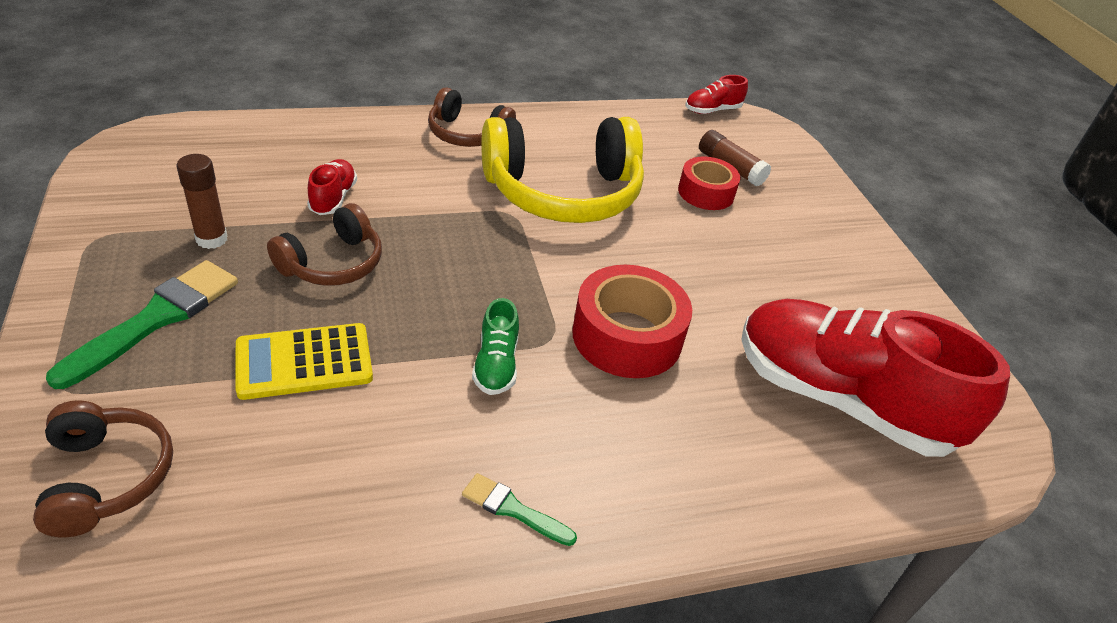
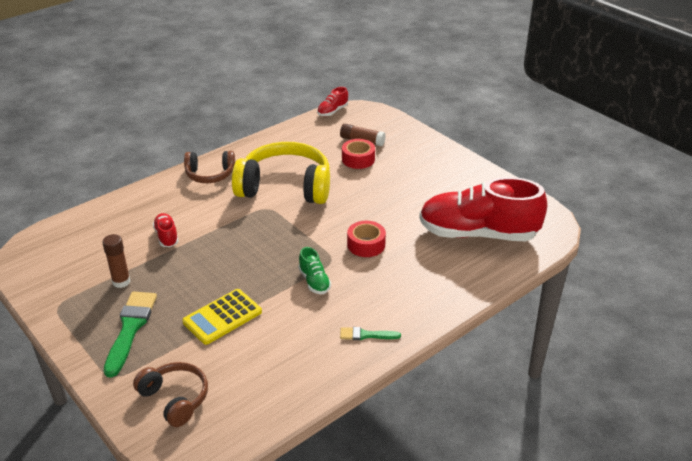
camera: 20 degrees left, 5 degrees down
(332, 263) = (196, 268): brown headphones -> none
(563, 192) = (285, 187): yellow headphones -> yellow headphones turned 135 degrees counterclockwise
(627, 336) = (366, 245): red tape -> red tape, size x0.64

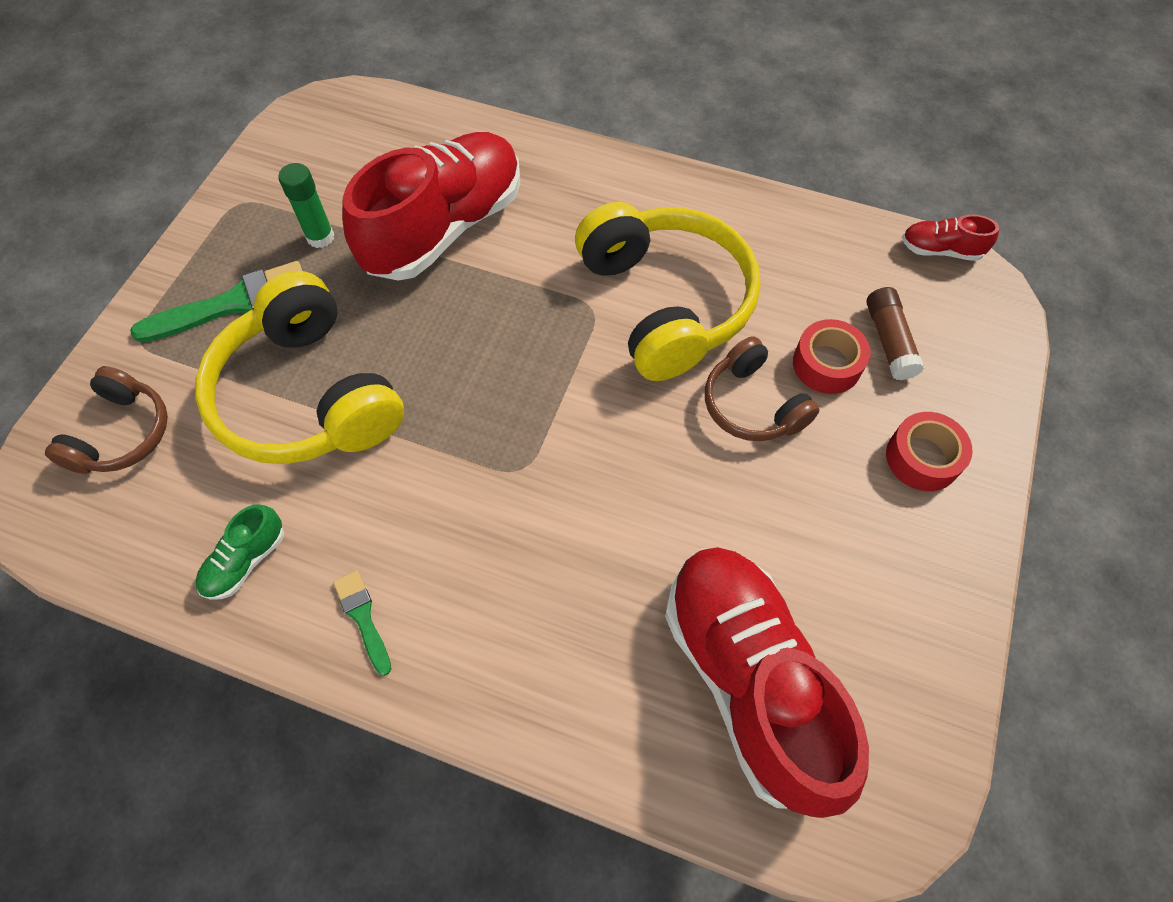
camera: 60 degrees right, 25 degrees up
(121, 282) = (320, 237): brown glue stick -> green glue stick
(166, 236) = (444, 228): red shoe -> red shoe, size x2.43
(210, 175) = (624, 191): brown headphones -> brown headphones (752, 404)
(222, 317) = (308, 396): yellow calculator -> yellow headphones
(314, 281) = (452, 473): green shoe -> green shoe (246, 561)
(366, 245) = (592, 501): red tape -> red tape (922, 458)

